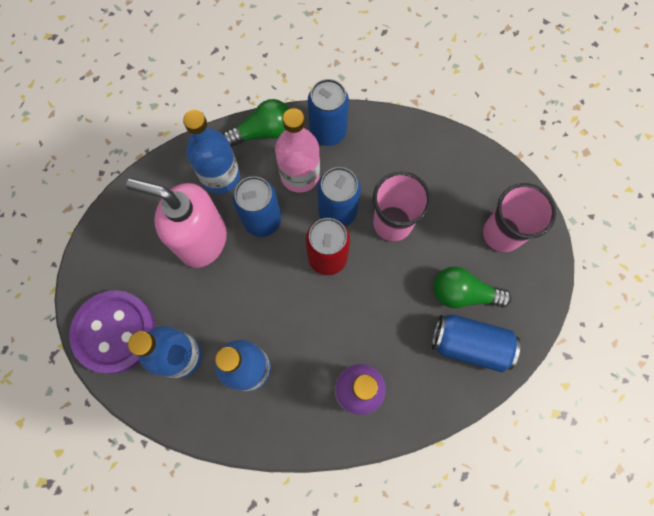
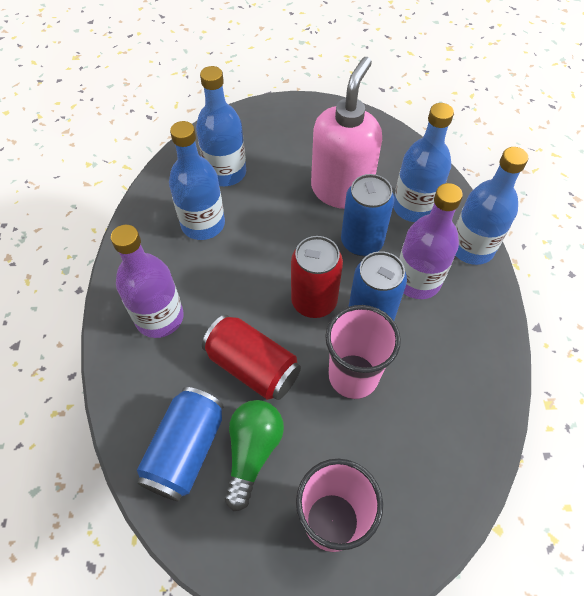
camera: 95 degrees right, 15 degrees down
(115, 332) = (256, 127): purple button -> none
(263, 132) = (471, 248): green light bulb -> blue bottle
(300, 175) = (417, 281): pink bottle -> purple bottle
(328, 132) = (477, 314): blue can -> none
(394, 302) = (253, 367): none -> red can

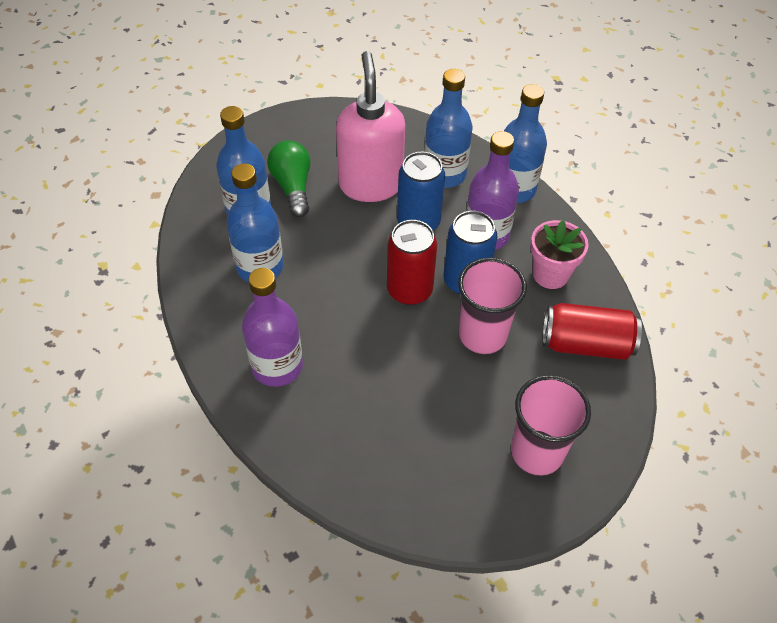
camera: 30 degrees left, 5 degrees down
(186, 450) = (380, 461): blue can -> none
(253, 367) = (392, 368): red can -> red can (586, 344)
(253, 452) = (438, 434): green light bulb -> green light bulb (293, 187)
(456, 347) = (550, 274): none -> pink flower pot

